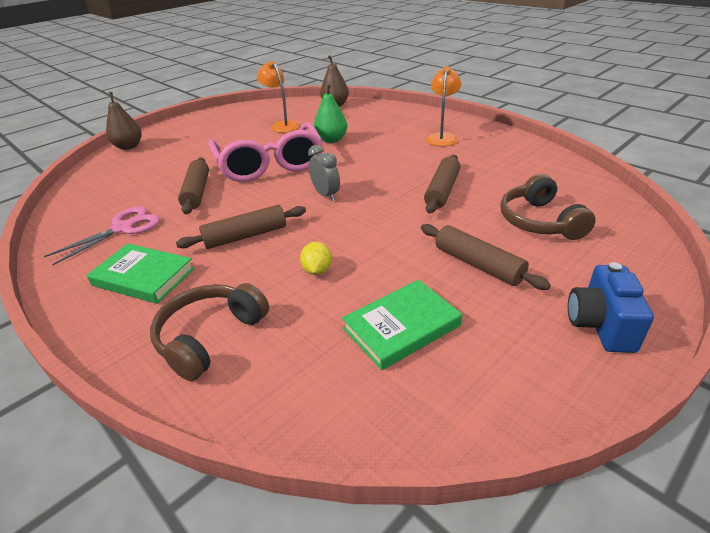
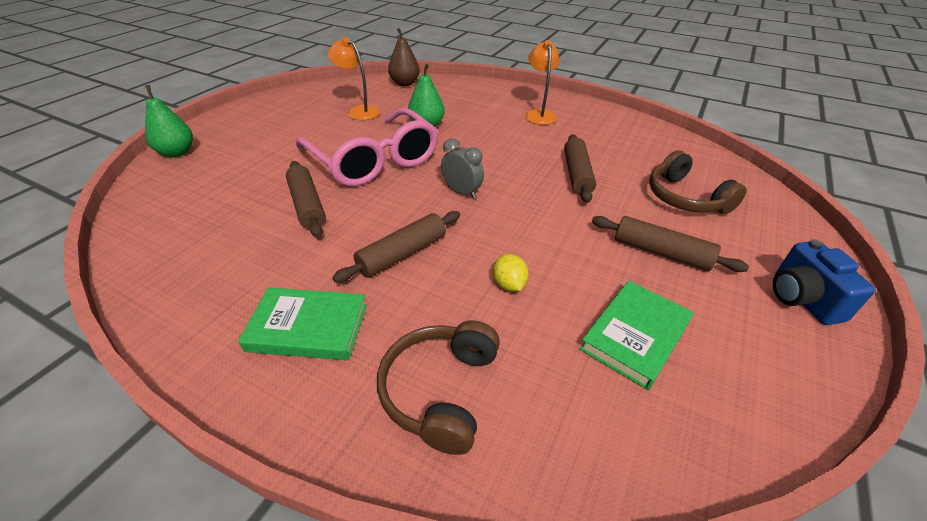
camera: 20 degrees left, 5 degrees up
(123, 228) = (239, 264): pink scissors -> none
(129, 147) = (177, 152): brown pear -> green pear

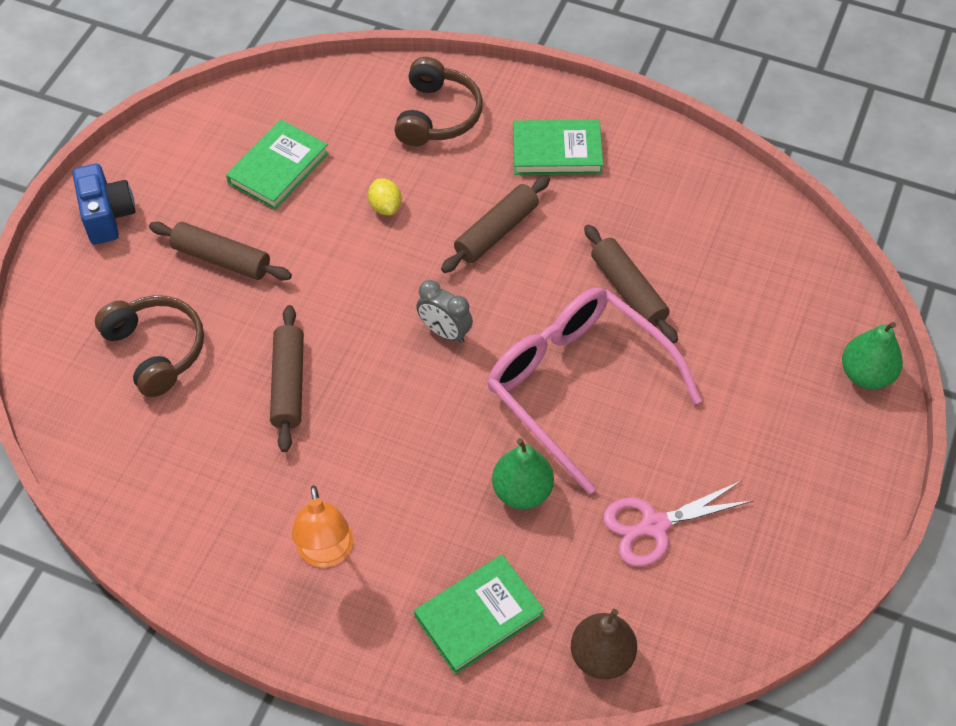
camera: 175 degrees right, 15 degrees up
(358, 111) = (653, 526): orange lamp -> pink scissors
(460, 95) = (478, 616): none -> green book

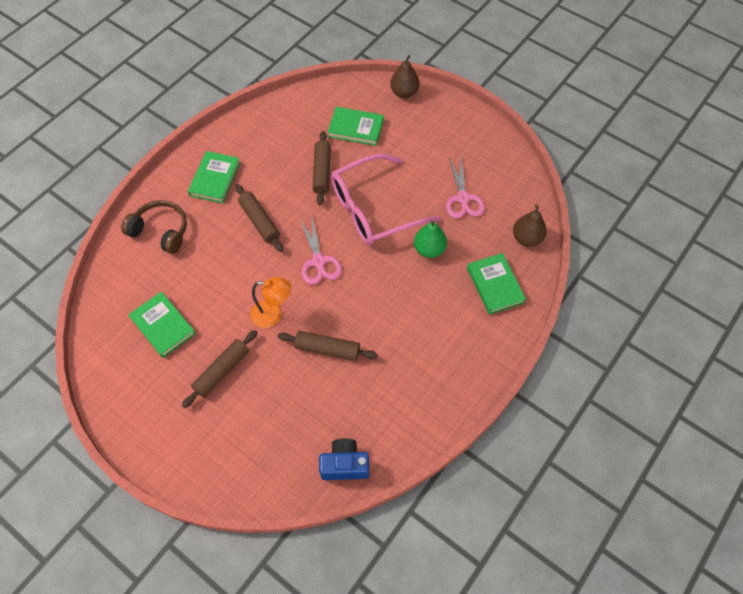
camera: 75 degrees left, 5 degrees up
(108, 216) = (158, 437): blue camera -> blue camera (345, 465)
(156, 350) = (278, 420): brown headphones -> none
(326, 553) = (442, 349): orange lamp -> orange lamp (273, 314)
(385, 207) = (219, 273): yellow lemon -> none
(445, 332) = (319, 262): grey clock -> pink scissors
(628, 290) = (322, 172): brown rolling pin -> brown rolling pin turned 75 degrees counterclockwise
(744, 317) = (356, 128): none -> green book
(866, 374) = (404, 93): green pear -> brown pear

